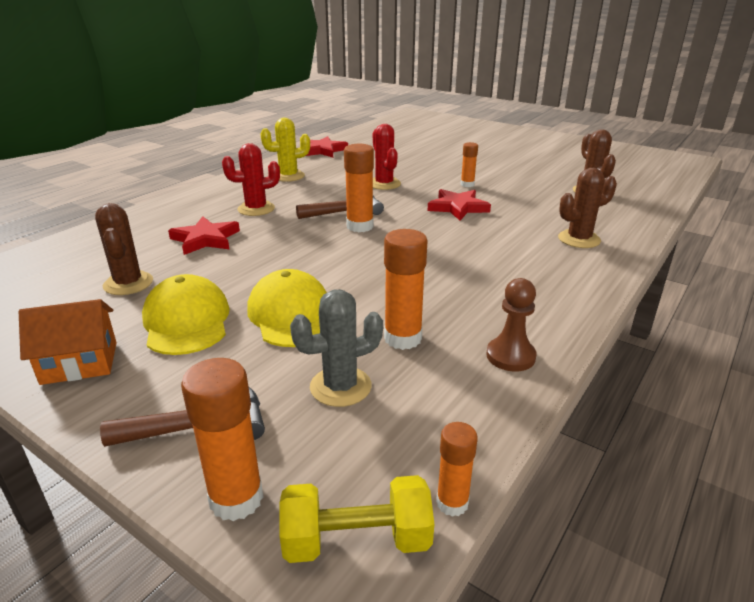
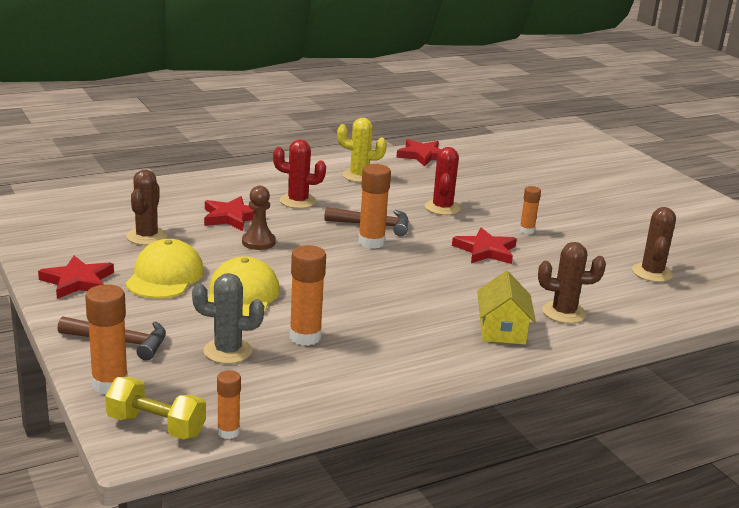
camera: 25 degrees right, 5 degrees down
(79, 363) = (77, 281): orange house -> red star
(510, 356) = (371, 375): brown pawn -> brown pawn (258, 242)
(557, 269) = (502, 330): none -> yellow house

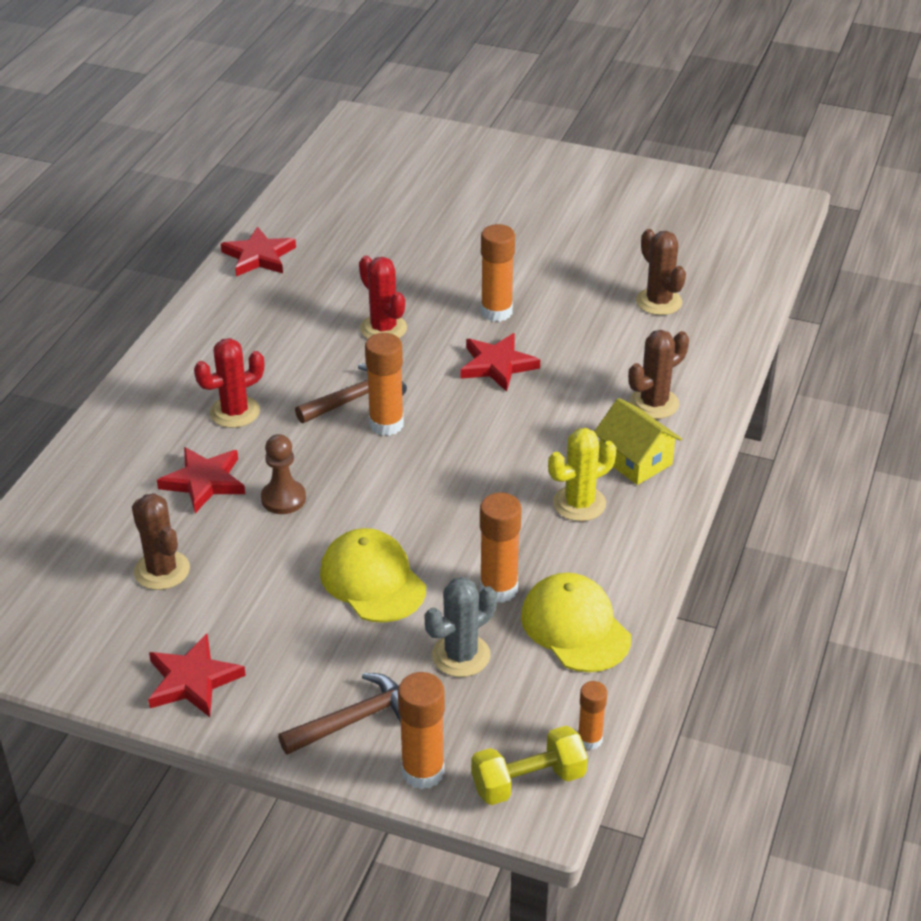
camera: 40 degrees left, 15 degrees up
(165, 276) = (266, 610): yellow cap -> yellow cap (575, 627)
(359, 176) = (240, 331): yellow cactus -> yellow cactus (579, 503)
(526, 230) = (496, 312): orange glue stick -> orange glue stick, size x1.67

